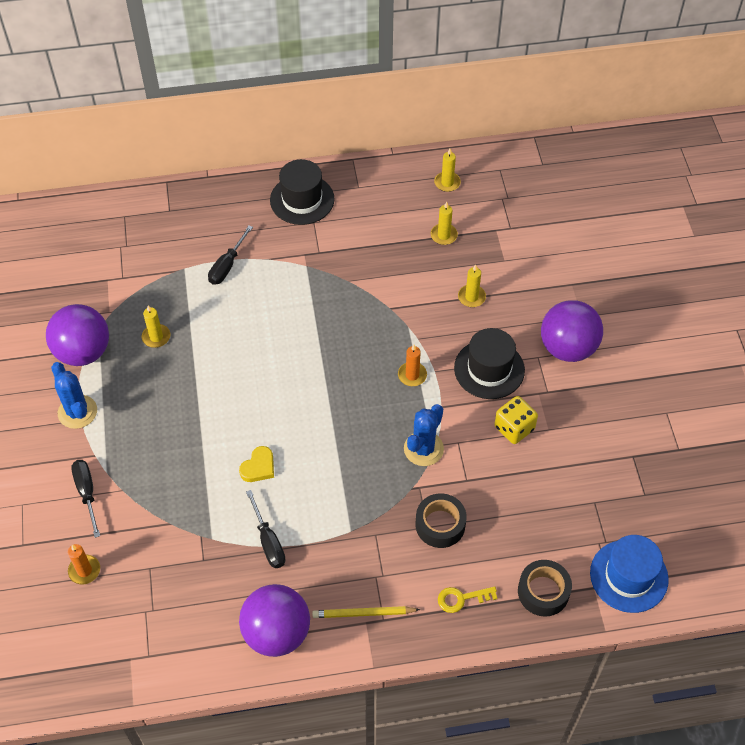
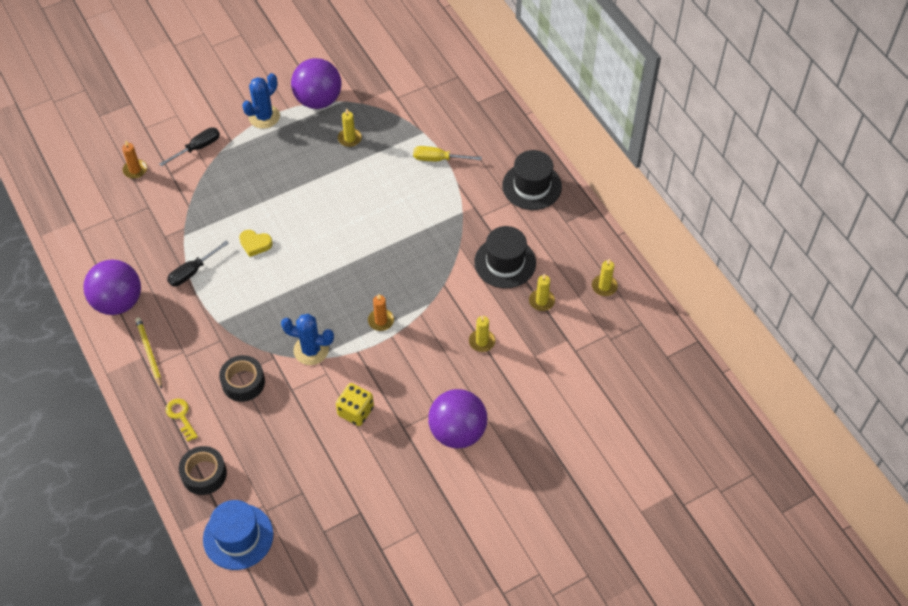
camera: 70 degrees right, 0 degrees up
(227, 266) = (438, 159): black screwdriver -> yellow screwdriver
(489, 369) = (409, 376): black hat -> black hat (505, 262)

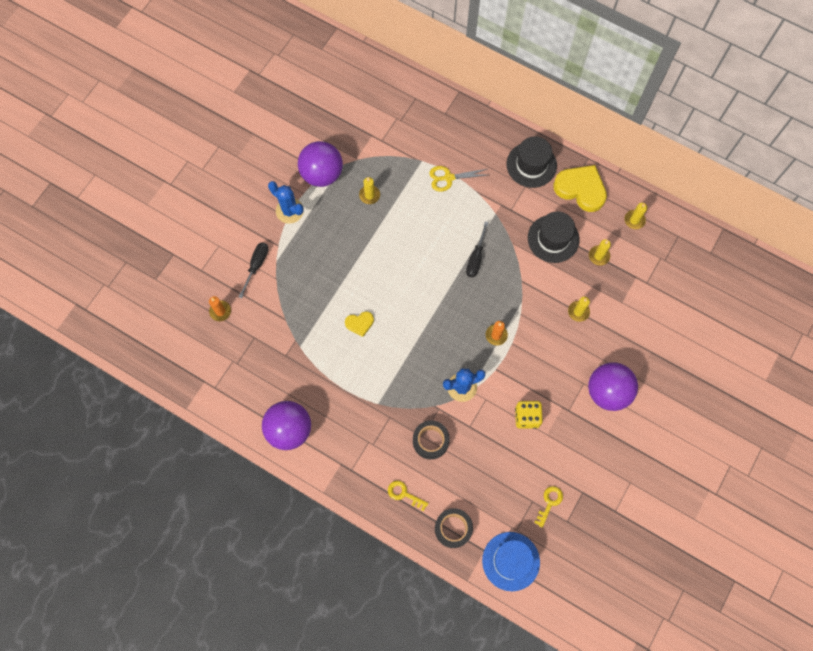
camera: 30 degrees left, 15 degrees up
(149, 353) = (344, 457): yellow pencil -> none
(192, 272) = (328, 373): black screwdriver -> black screwdriver (476, 258)
(264, 116) = (289, 211): blue cactus -> blue cactus turned 60 degrees counterclockwise
(318, 504) = (549, 503): none -> yellow key
(438, 159) = (448, 178): yellow screwdriver -> yellow scissors
(567, 232) = (580, 189): none -> yellow heart

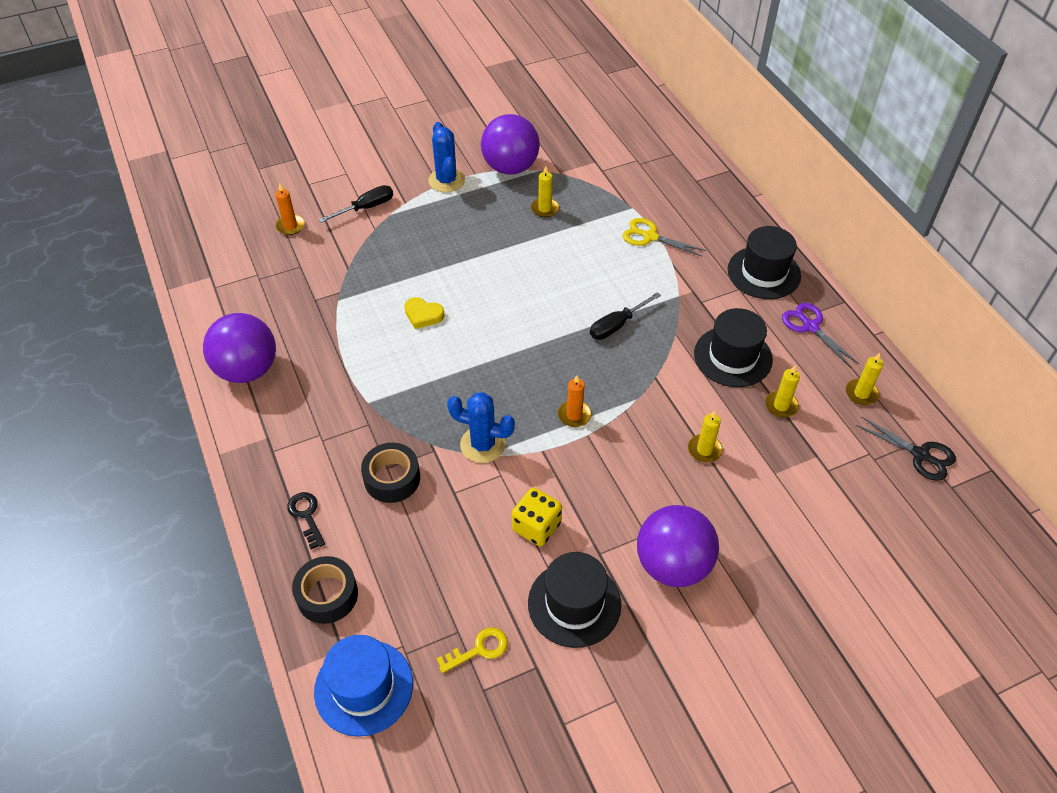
camera: 35 degrees right, 20 degrees down
(404, 494) = (306, 516): yellow key -> black key
(576, 447) = (574, 604): none -> black hat
(580, 189) = (810, 326): yellow heart -> purple scissors
(685, 242) = (920, 455): none -> black scissors

